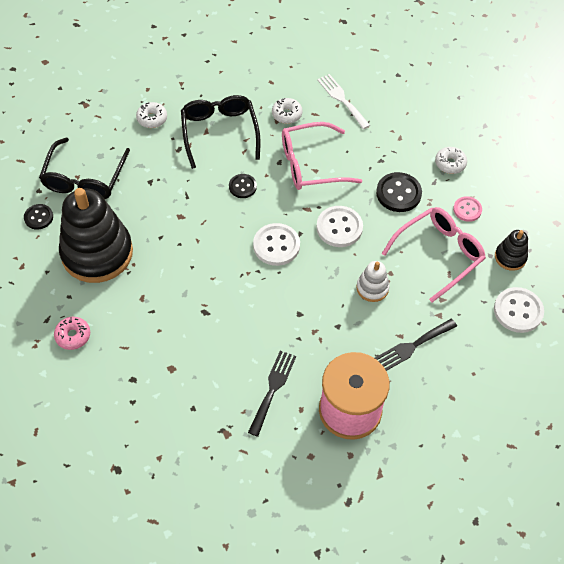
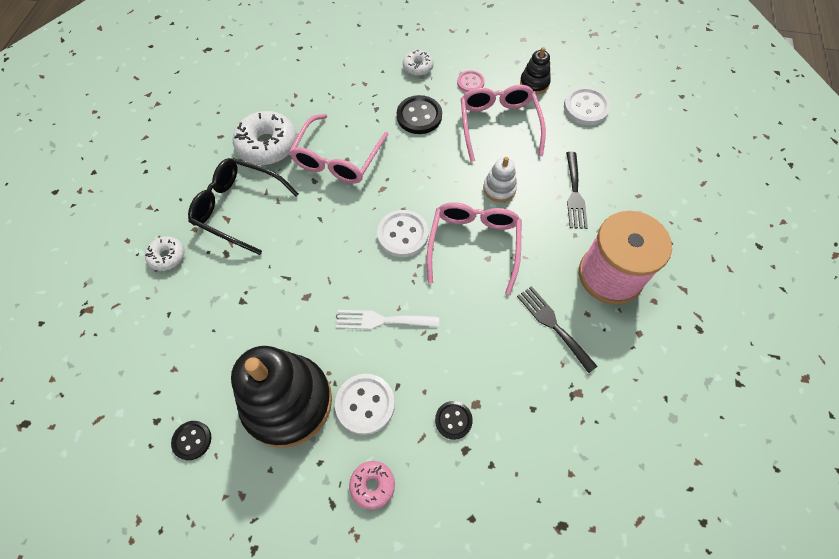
camera: 55 degrees left, 5 degrees up
(84, 179) = (183, 363): black glasses -> none
(242, 187) = (316, 224): black button -> black button (453, 420)
(287, 114) = (267, 145): white donut -> white donut, size x1.85
(304, 298) = (474, 245): none -> pink glasses
(339, 227) = (420, 176): white button -> white button (365, 404)
(342, 99) = (289, 97): white fork -> white fork (382, 320)

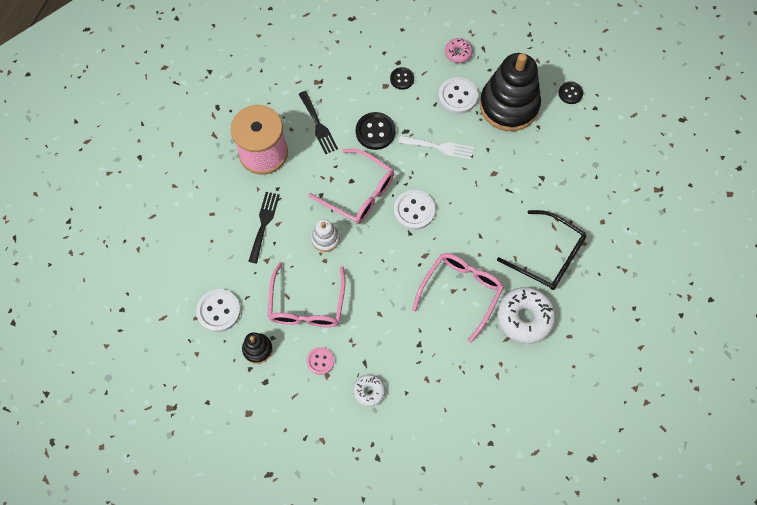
camera: 170 degrees left, 5 degrees up
(167, 256) = (603, 222): white donut -> none
(419, 116) = (379, 327): black button -> black button (375, 132)
(474, 245) = (359, 193): pink glasses -> pink glasses turned 75 degrees counterclockwise

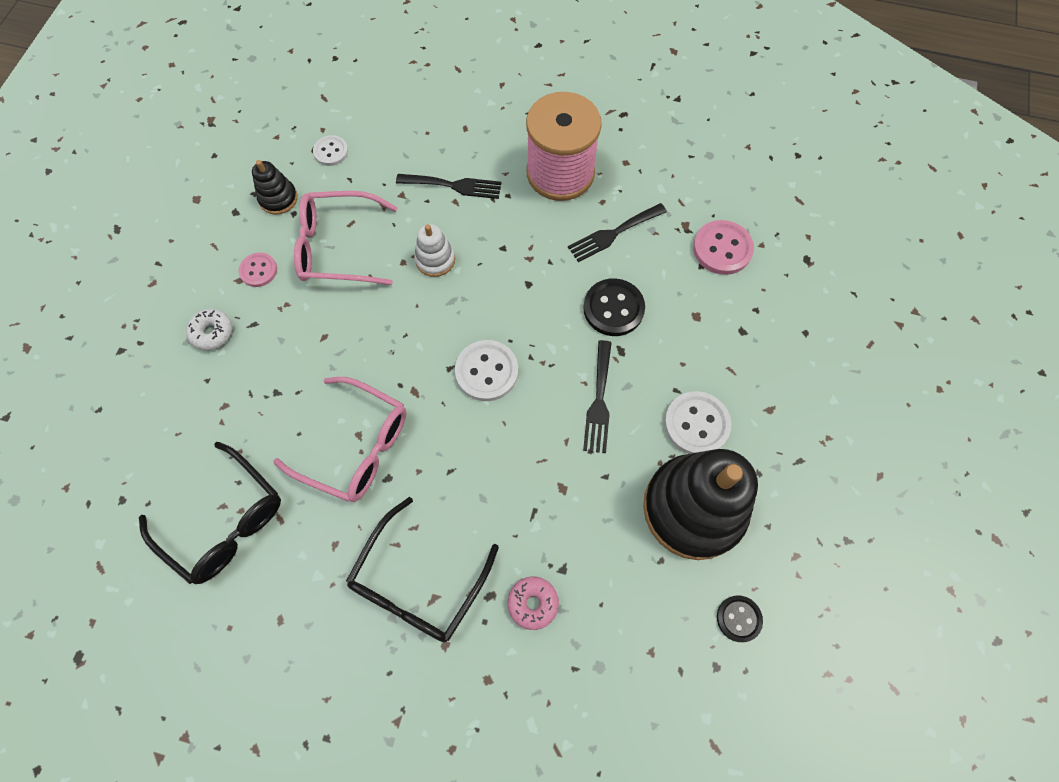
camera: 85 degrees right, 0 degrees up
(219, 311) = (331, 152): white button -> white button, size x0.62
(338, 63) = (722, 249): none -> pink button
(359, 193) = (509, 296): pink glasses -> none
(402, 79) = (713, 338): black button -> none
(439, 147) = (599, 401): white fork -> black fork
(458, 53) = (779, 420): pink donut -> pink donut (533, 603)
(508, 373) = (225, 522): none -> black glasses
(524, 318) = (312, 545): white donut -> none

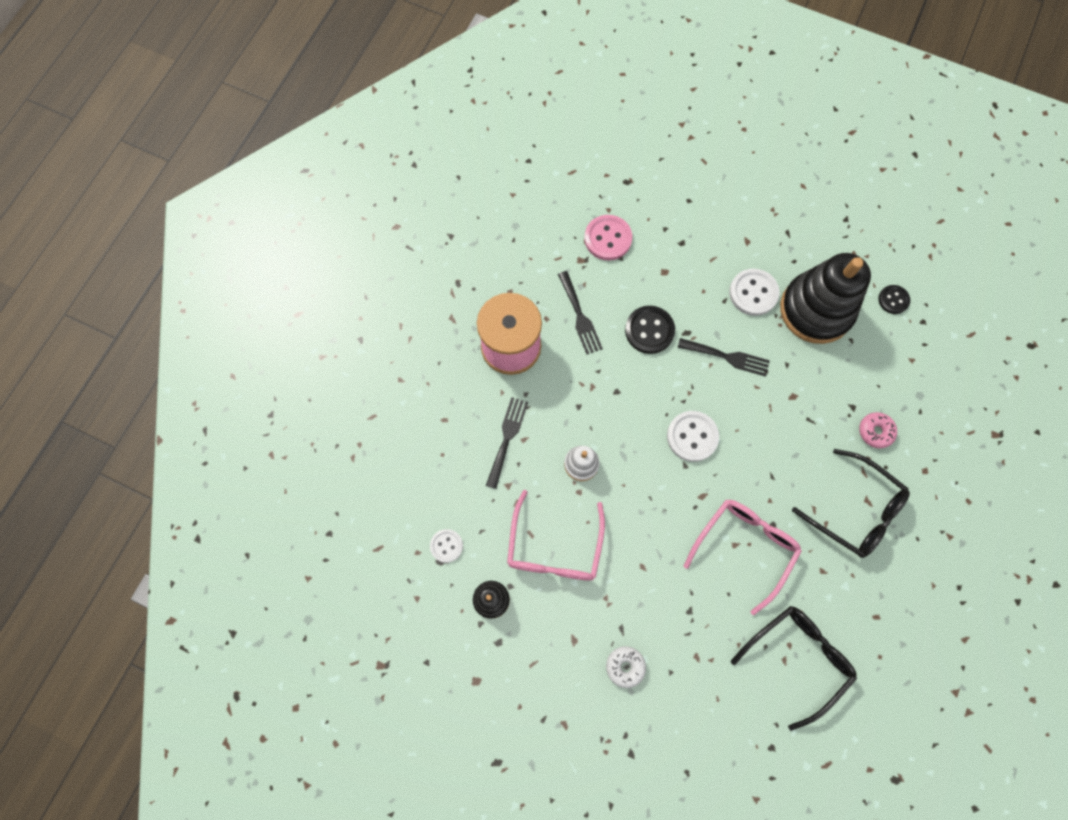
camera: 80 degrees left, 5 degrees up
(258, 270) = (567, 622): pink button -> none

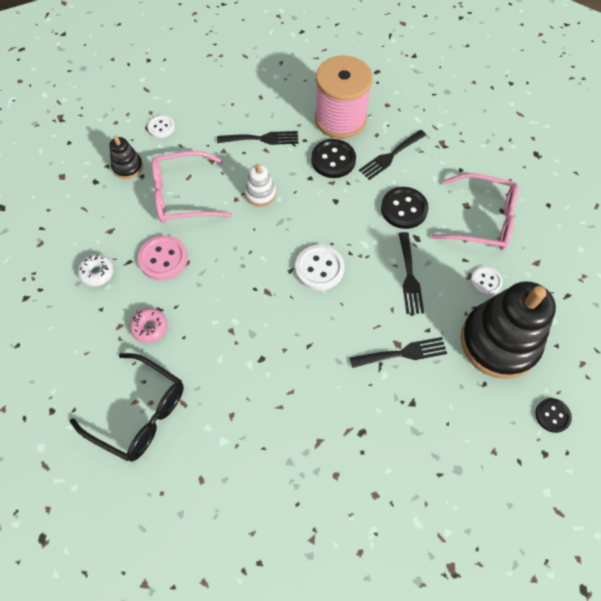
camera: 70 degrees right, 10 degrees down
(564, 374) = (333, 160): none -> black button
(608, 238) = (473, 155): pink button -> pink button (163, 259)
(745, 547) = (231, 339): pink glasses -> pink glasses (482, 220)
(753, 293) = (486, 281): white button -> white button, size x0.62
(804, 395) = (403, 353): none -> black fork
(856, 510) = (304, 432): black glasses -> none
(875, 431) = (396, 432): pink donut -> pink donut (150, 327)

